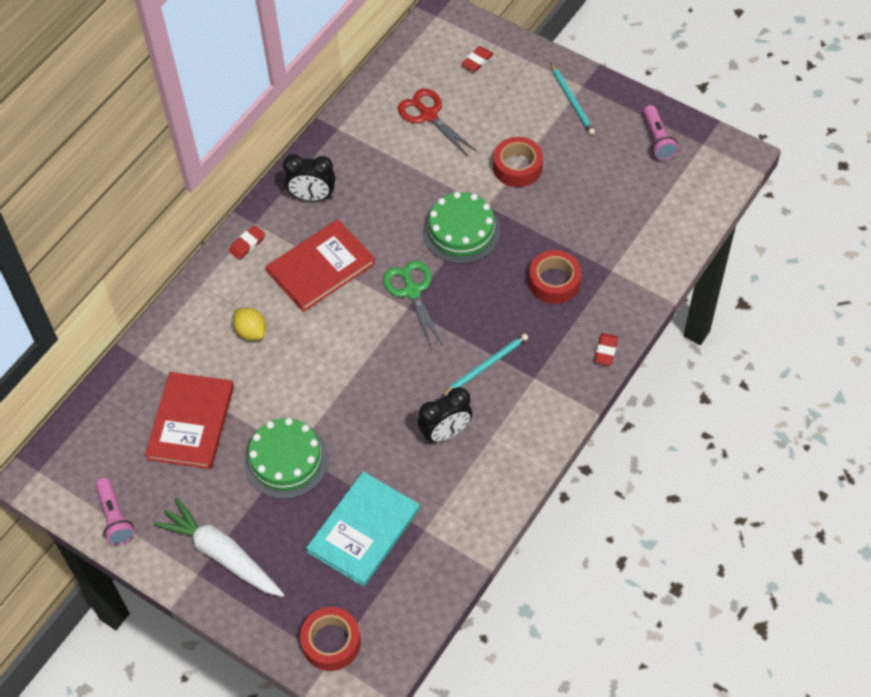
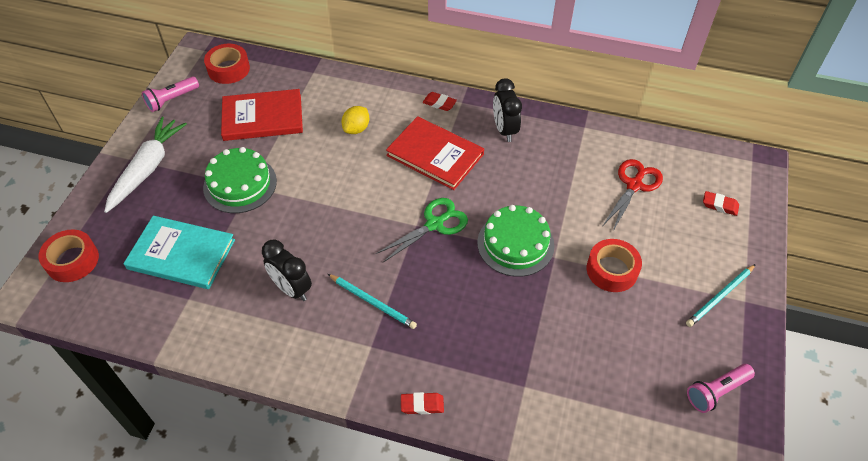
camera: 70 degrees right, 5 degrees down
(554, 282) = (489, 336): red tape -> red tape (228, 69)

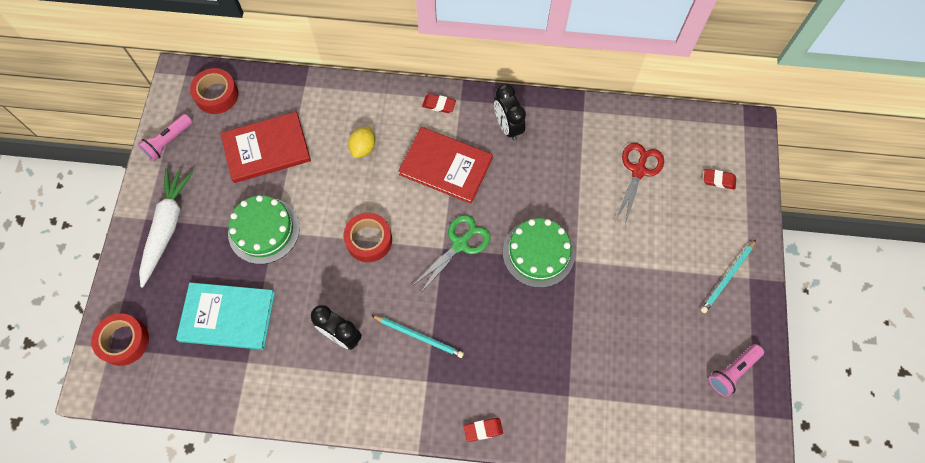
camera: 10 degrees left, 15 degrees up
(612, 270) = (629, 266): red tape -> red tape (369, 240)

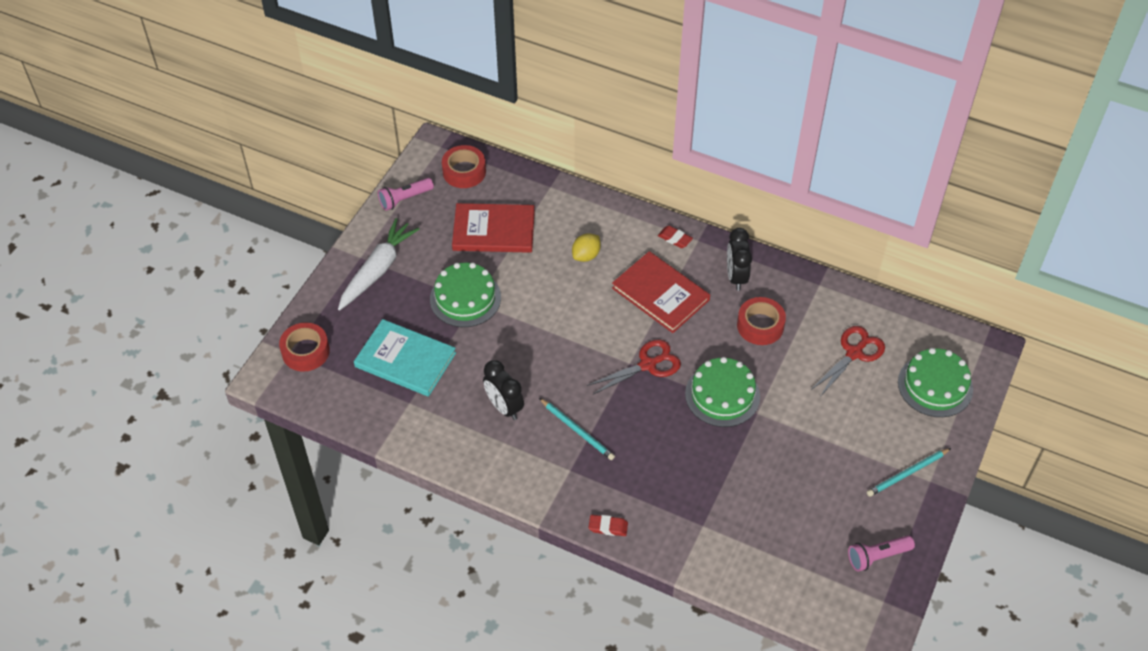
camera: 20 degrees right, 15 degrees down
(369, 240) = (561, 335): red tape -> red tape (760, 326)
(460, 244) = (648, 365): green scissors -> red scissors
(718, 180) = (935, 385): red eraser -> green cake

